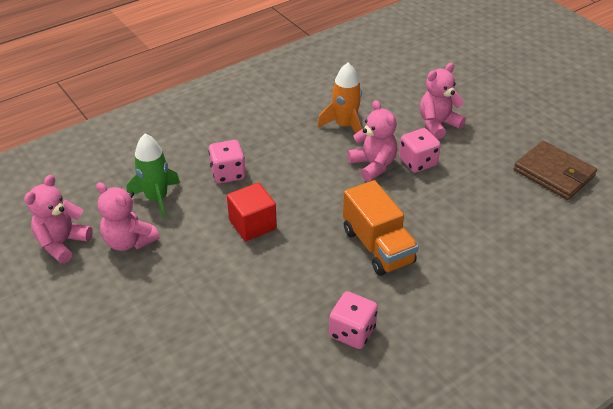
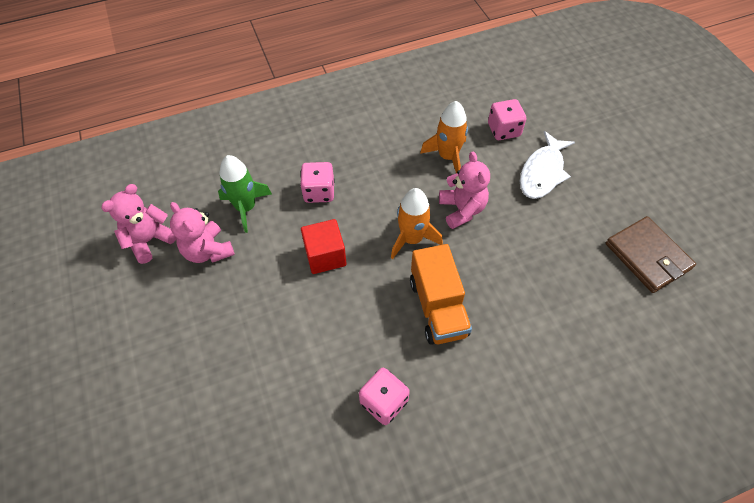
camera: 15 degrees right, 15 degrees up
(333, 196) = (412, 239): none -> orange rocket
(417, 162) = (508, 215): pink dice -> pink dice (504, 130)
(438, 124) = (542, 172): pink teddy bear -> white fish

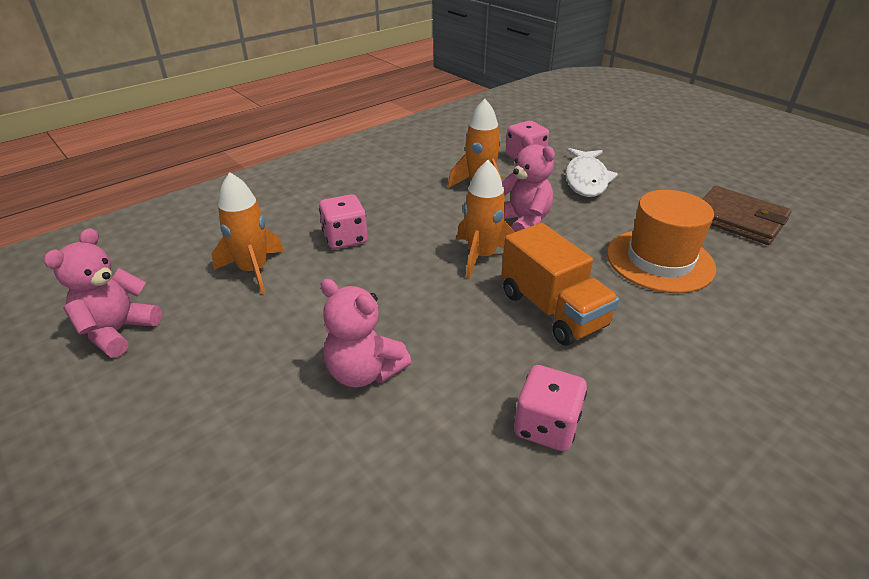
camera: 20 degrees left, 20 degrees down
(208, 251) = (214, 323): pink teddy bear -> pink teddy bear (364, 372)
(246, 208) = (253, 270): green rocket -> orange rocket
(325, 256) = (382, 293): red cube -> none
(549, 283) = (660, 260): none -> orange hat

